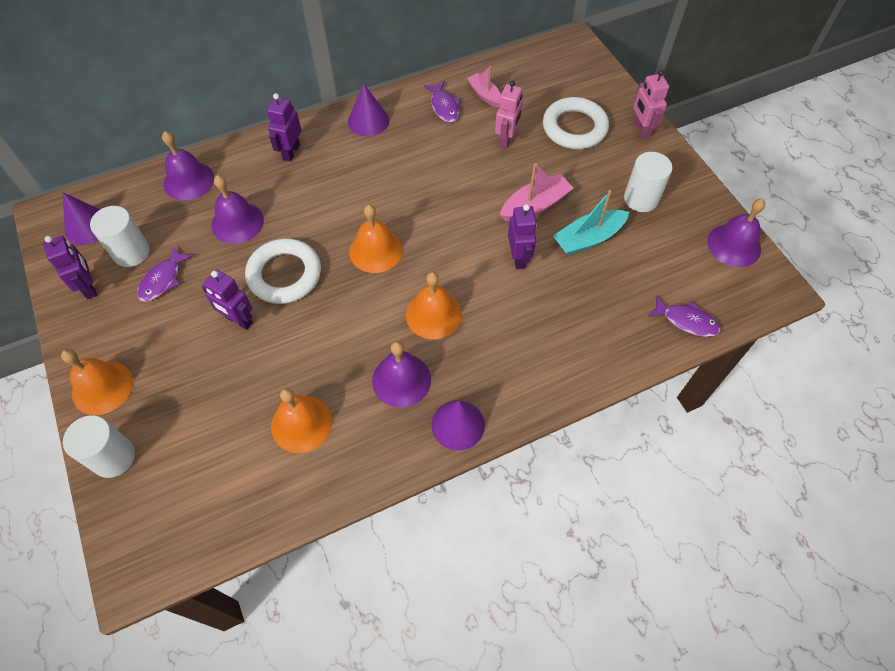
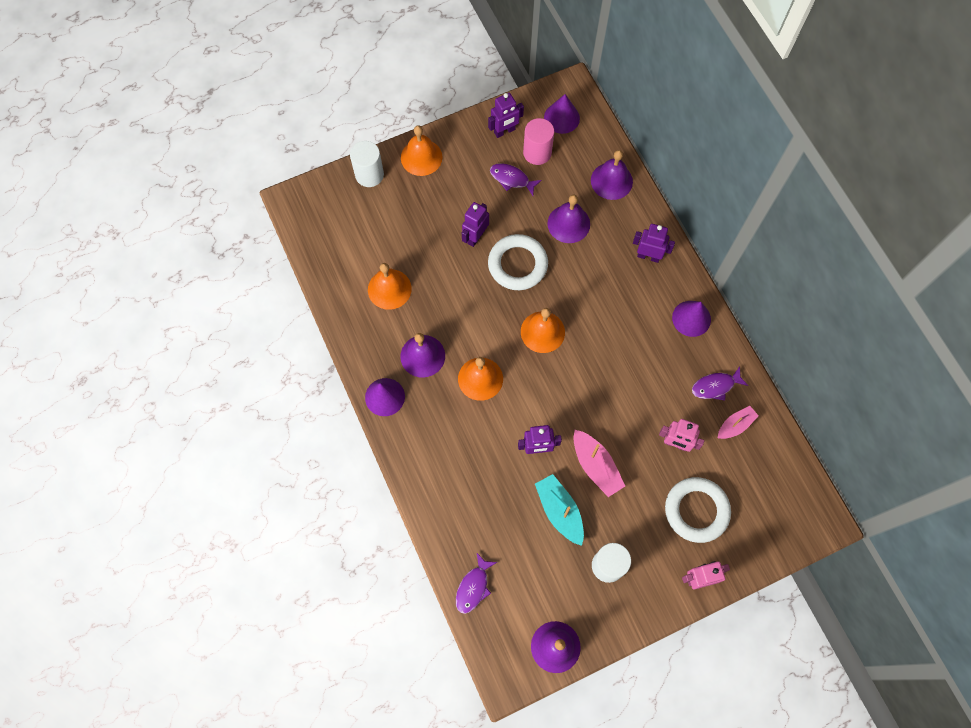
camera: 90 degrees right, 10 degrees up
(131, 252) = (537, 152): white cylinder -> pink cylinder

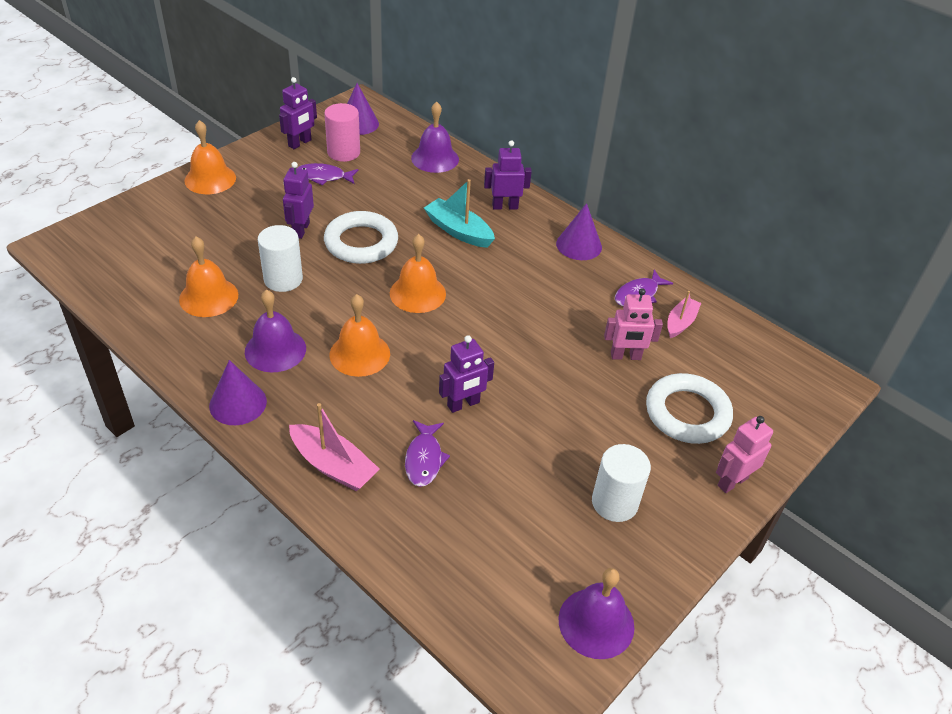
camera: 25 degrees left, 25 degrees down
(369, 175) = (150, 204): white cylinder -> white cylinder (283, 279)
(473, 587) = (447, 586): purple fish -> purple fish (424, 459)
(559, 511) = (523, 461): turquoise boat -> turquoise boat (458, 231)
(568, 223) = (404, 199): purple bell -> none
(595, 466) = (544, 402): pink boat -> pink boat (333, 466)

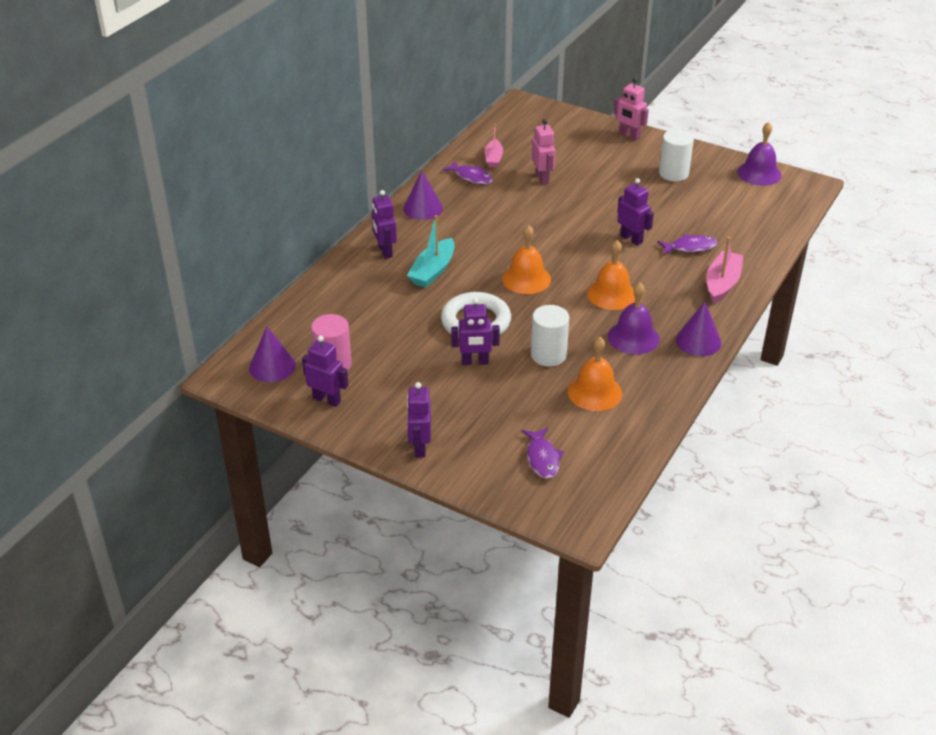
camera: 100 degrees left, 5 degrees down
(210, 179) = (419, 447): orange bell -> purple robot
(324, 177) = (383, 368): purple fish -> purple fish (542, 458)
(435, 158) = (322, 303): purple bell -> none
(680, 323) = (493, 158): pink boat -> pink boat turned 105 degrees counterclockwise
(687, 413) = (582, 152): white ring -> none

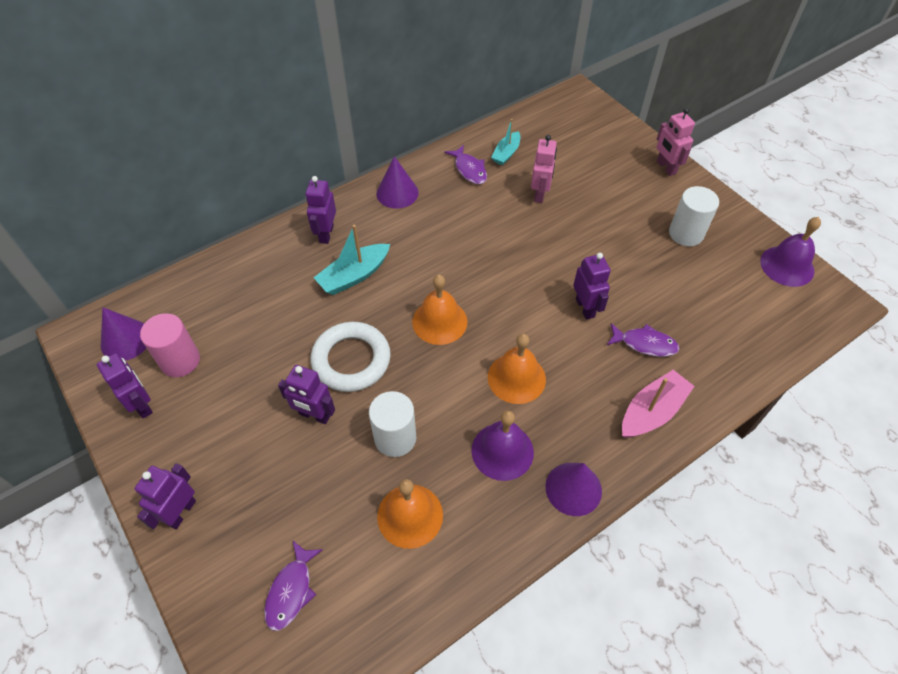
camera: 25 degrees right, 15 degrees up
(493, 158) = (506, 153): pink boat -> turquoise boat

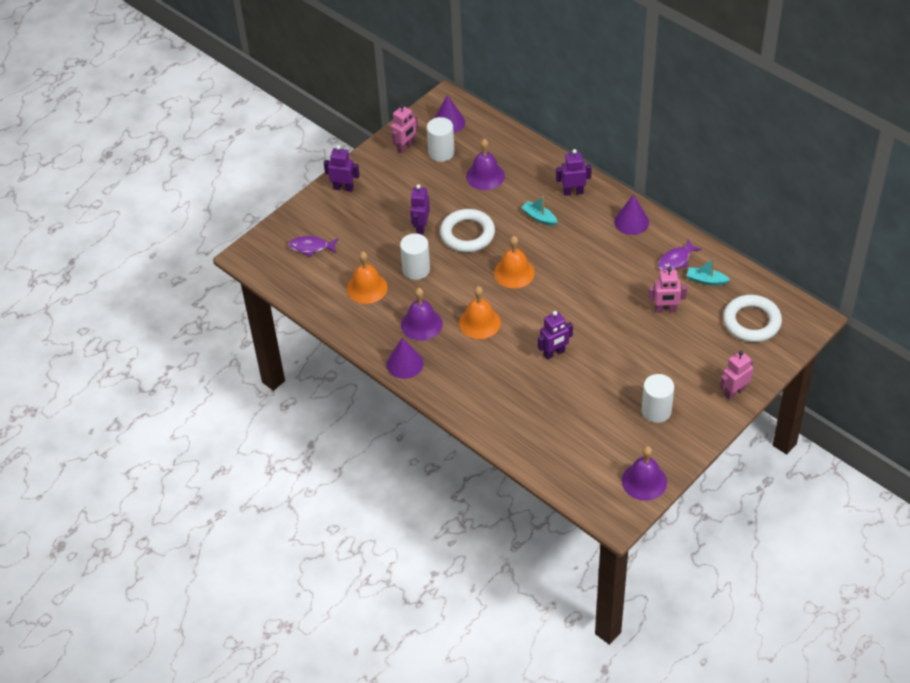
camera: 80 degrees right, 5 degrees down
(142, 405) = (405, 147): purple robot -> pink robot
(180, 361) = (441, 152): pink cylinder -> white cylinder
(253, 318) = (485, 176): none -> purple bell
(354, 276) = (539, 217): turquoise boat -> turquoise boat, size x0.66
(573, 134) = (751, 322): none -> white ring
(645, 344) = (532, 392): purple fish -> none
(652, 412) = (474, 400): pink boat -> none

